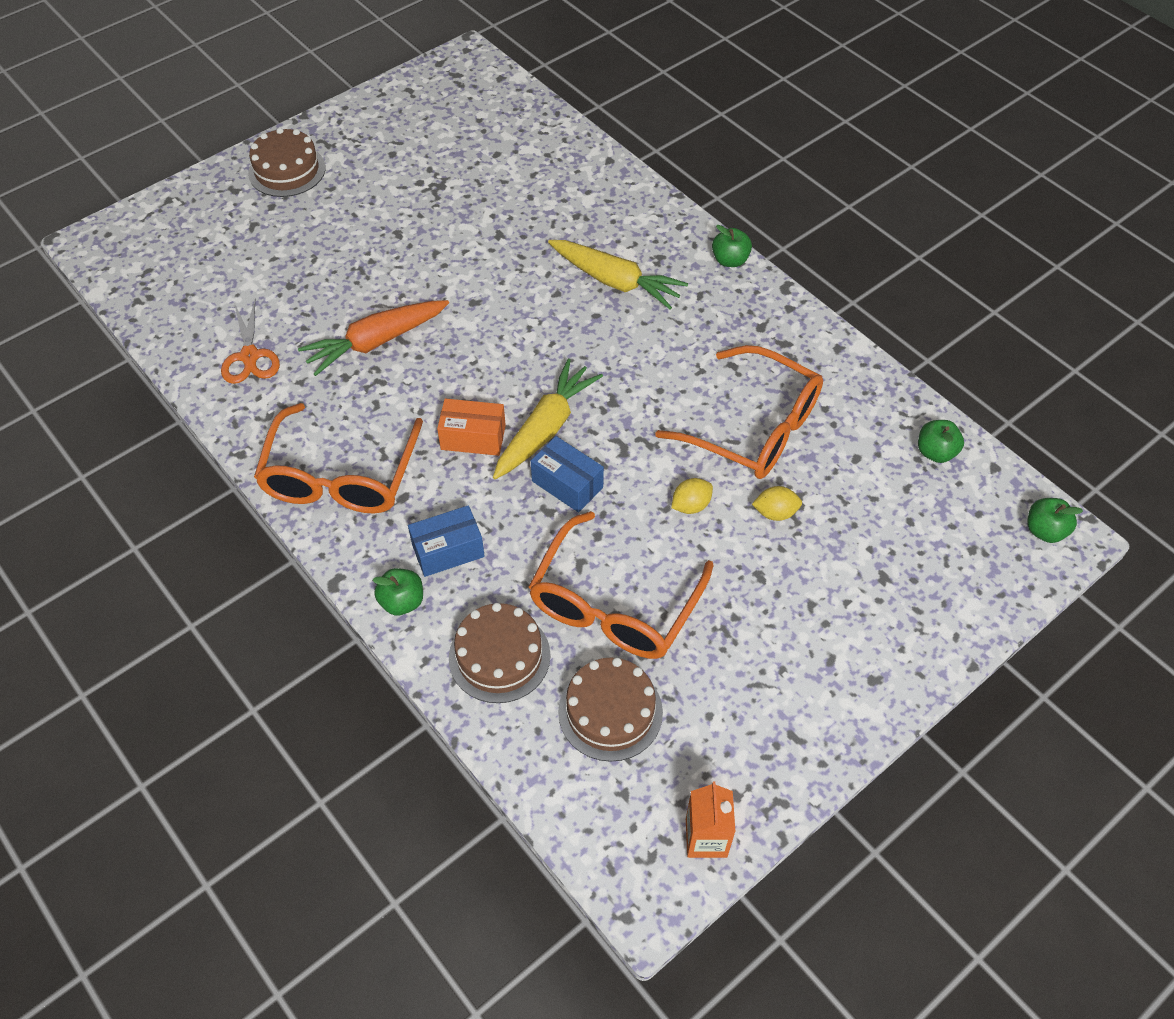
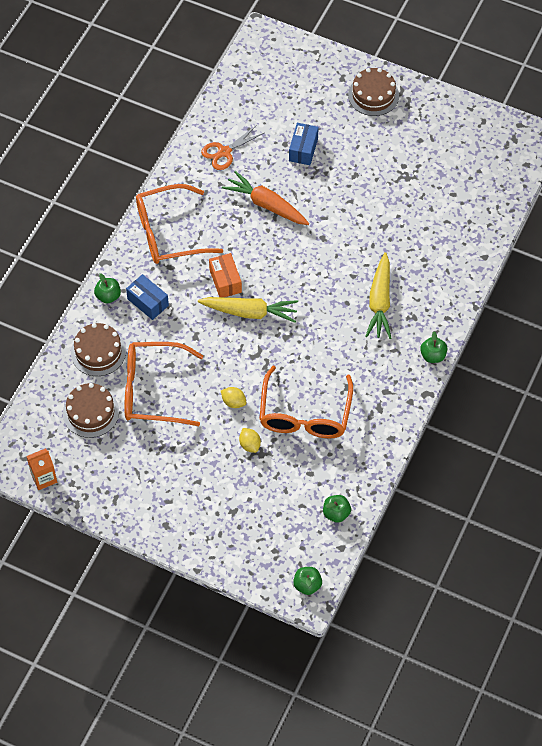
camera: 65 degrees right, 5 degrees up
(567, 484) = (217, 338): blue box -> blue box (303, 149)

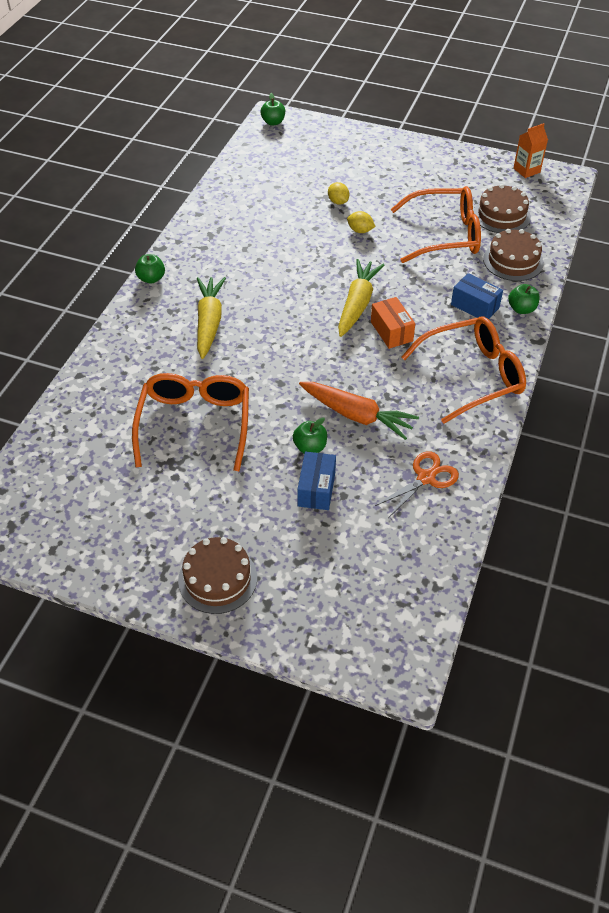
camera: 175 degrees right, 10 degrees down
(249, 312) = (357, 304): yellow carrot -> yellow carrot turned 105 degrees clockwise
(305, 414) = (286, 226): orange glasses -> orange glasses (195, 424)
(336, 513) = (250, 163): green apple -> green apple (310, 447)

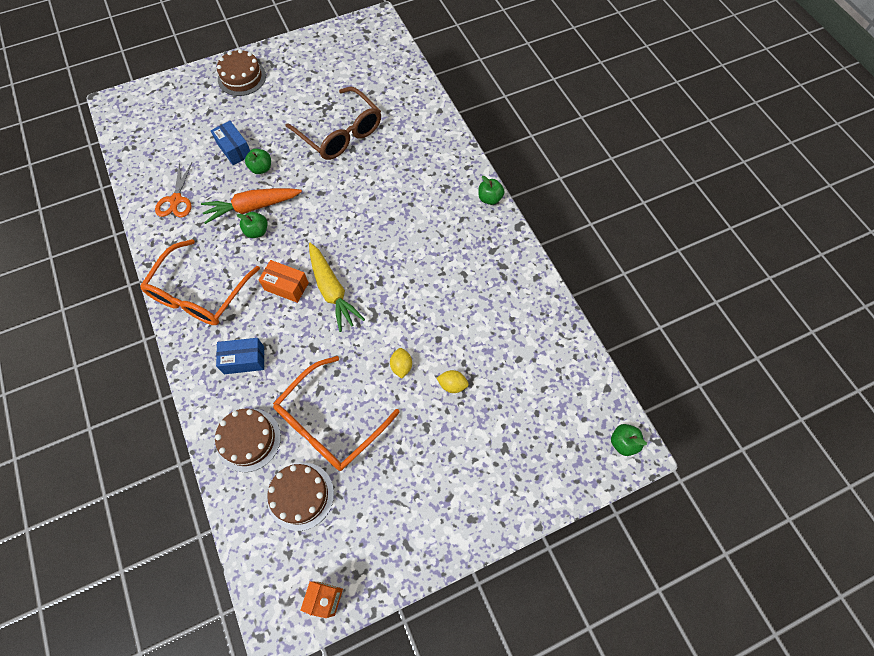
camera: 135 degrees right, 15 degrees up
(195, 424) = (340, 133): orange glasses -> brown glasses
(209, 322) = (412, 197): yellow carrot -> none
(360, 231) = (401, 366): yellow lemon -> yellow lemon turned 75 degrees counterclockwise
(521, 309) = (205, 387): green apple -> green apple (257, 231)

